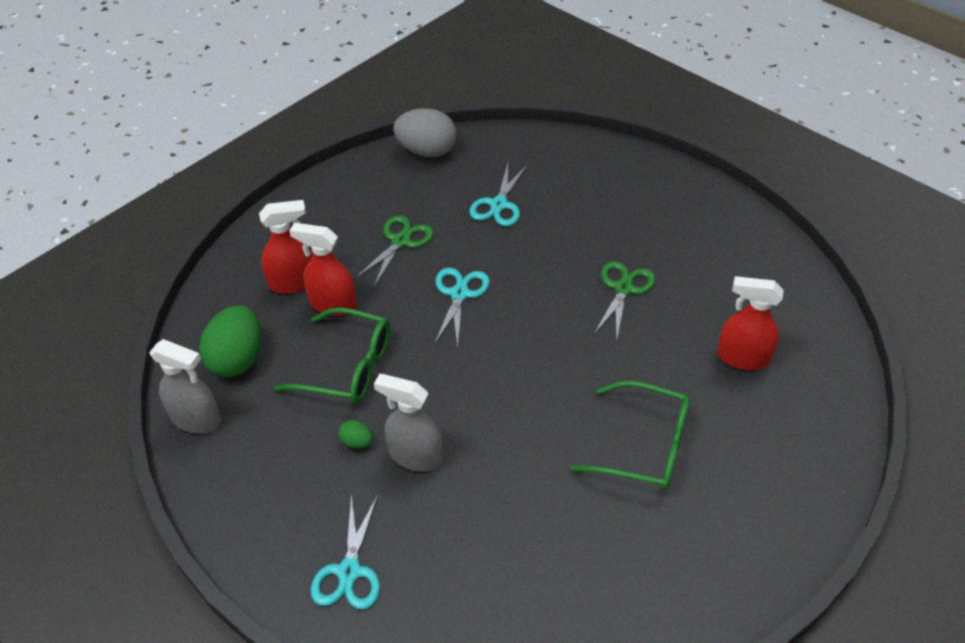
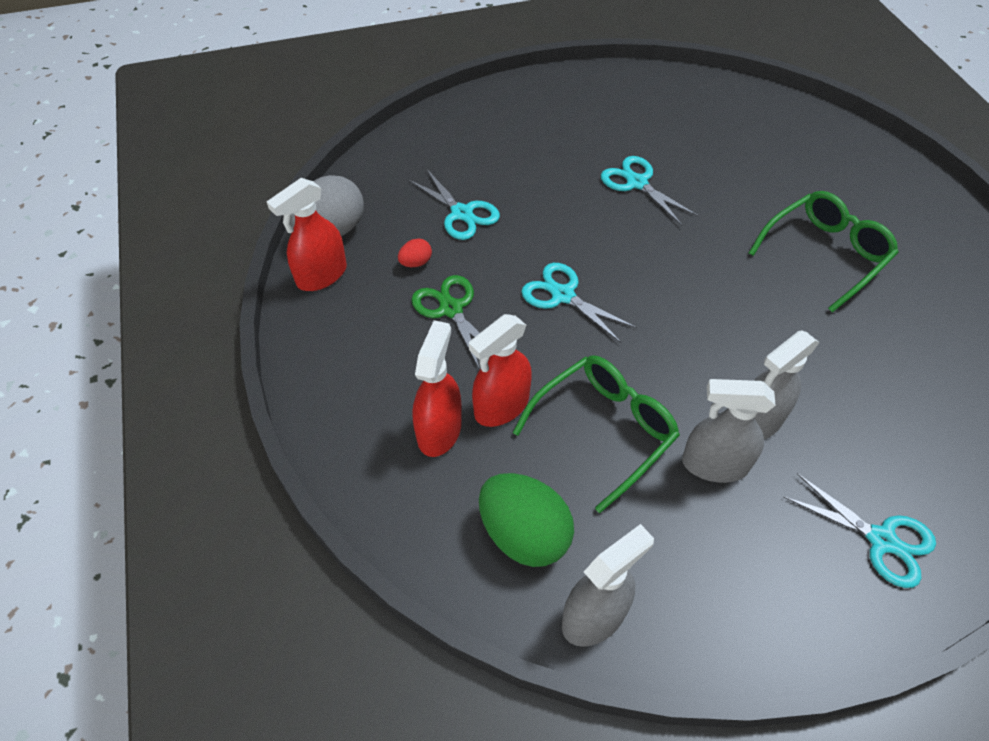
camera: 60 degrees left, 5 degrees up
(357, 442) = (714, 464): green egg -> grey spray bottle
(430, 204) = (416, 263): none -> red egg
(623, 289) = (637, 183): green scissors -> turquoise scissors
(742, 357) = (760, 154): red spray bottle -> red spray bottle (321, 275)

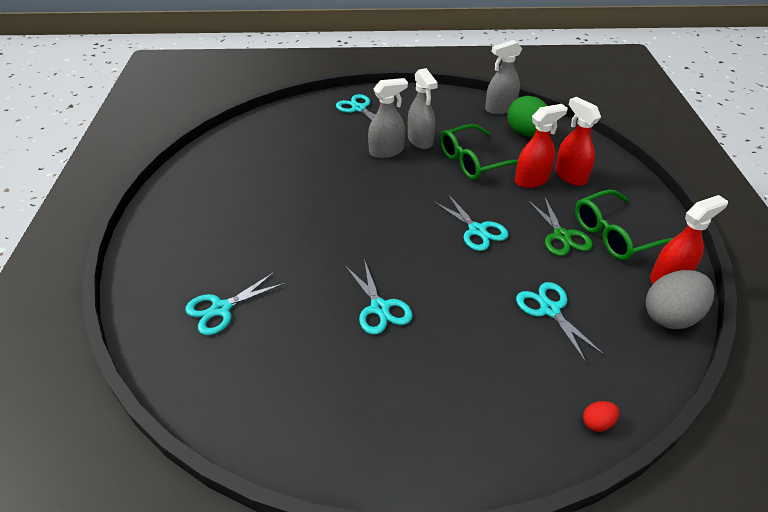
camera: 165 degrees left, 10 degrees down
(416, 263) = (590, 274): red egg -> red egg (597, 423)
(439, 430) = (570, 176): red spray bottle -> red spray bottle turned 120 degrees clockwise
(714, 464) = (420, 140): grey spray bottle -> grey spray bottle turned 45 degrees clockwise
(788, 154) = (221, 309): none -> turquoise scissors
(825, 254) = (271, 222): green glasses -> green glasses (615, 235)

